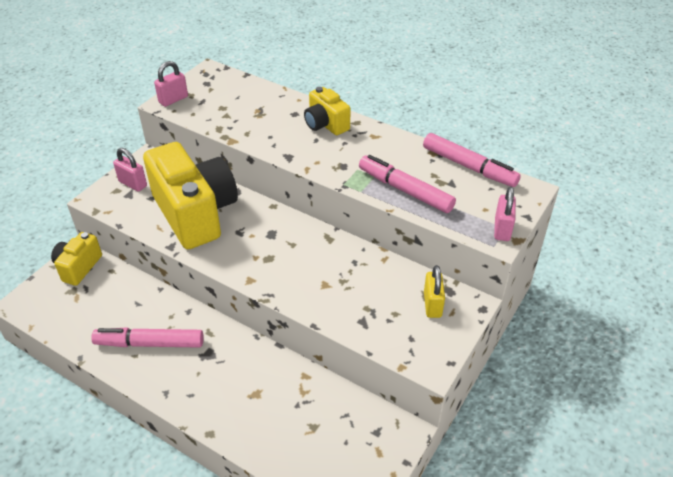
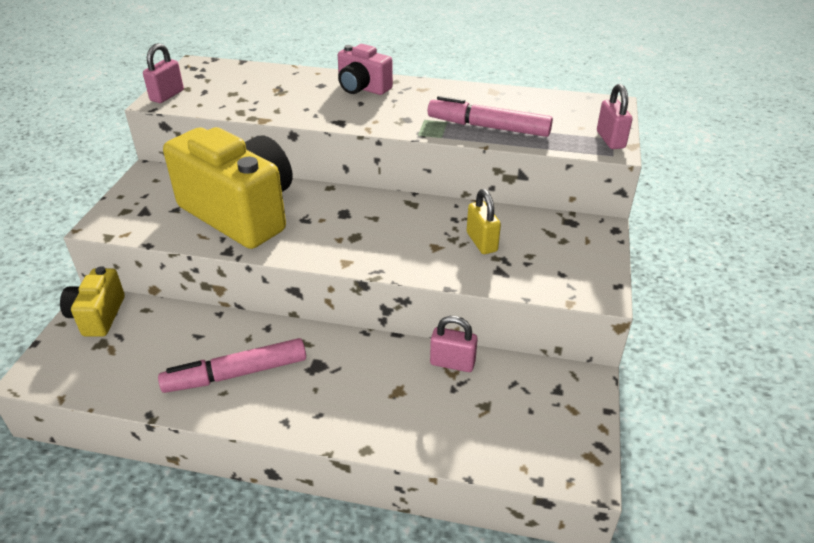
camera: 20 degrees left, 5 degrees down
(133, 184) = (143, 200): pink padlock -> pink padlock (452, 363)
(325, 124) = (362, 88): yellow camera -> pink camera
(432, 305) = (563, 238): yellow padlock -> yellow padlock (481, 242)
(469, 167) = (538, 97): pink marker -> none

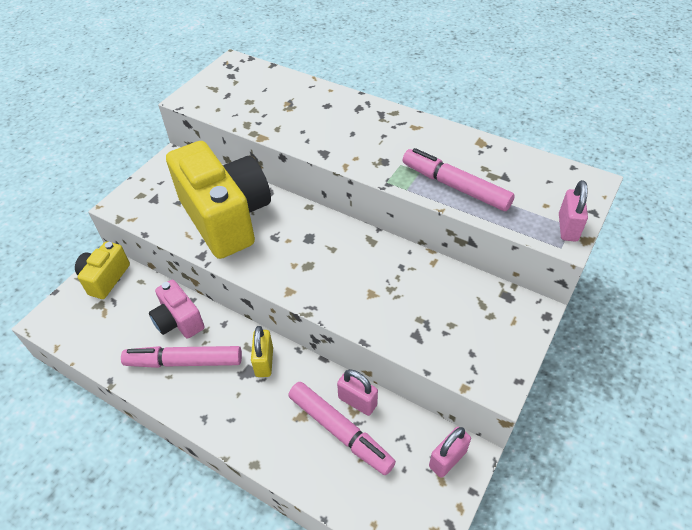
camera: 20 degrees right, 10 degrees up
(167, 95) = (196, 94): pink padlock -> pink padlock (447, 459)
(362, 88) = (361, 116): pink camera -> pink camera (179, 321)
(447, 394) = (340, 431): none -> pink marker
(481, 242) = (414, 299): yellow padlock -> yellow padlock (264, 362)

